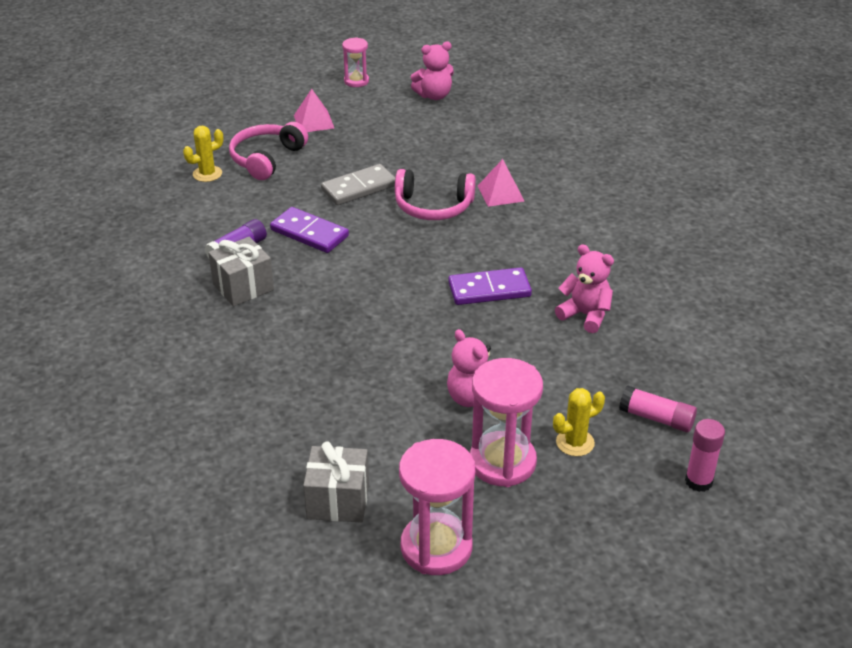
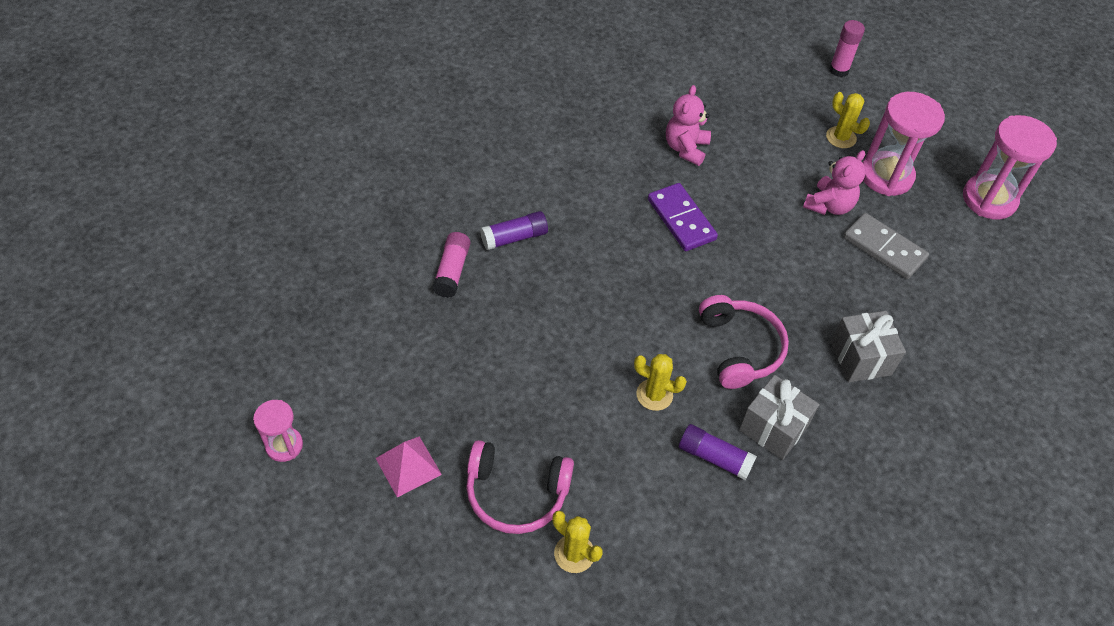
camera: 110 degrees left, 15 degrees up
(309, 233) = (654, 395): purple domino -> yellow cactus
(338, 500) = (987, 268): grey gift -> grey gift (861, 358)
(359, 188) = (548, 370): grey domino -> grey domino (884, 248)
(433, 206) = (560, 291): pink headphones -> pink headphones (740, 348)
(434, 95) = (309, 343): pink teddy bear -> none
(500, 193) = (514, 238): pink pyramid -> purple glue stick
(656, 418) = (788, 95): pink glue stick -> pink glue stick (452, 271)

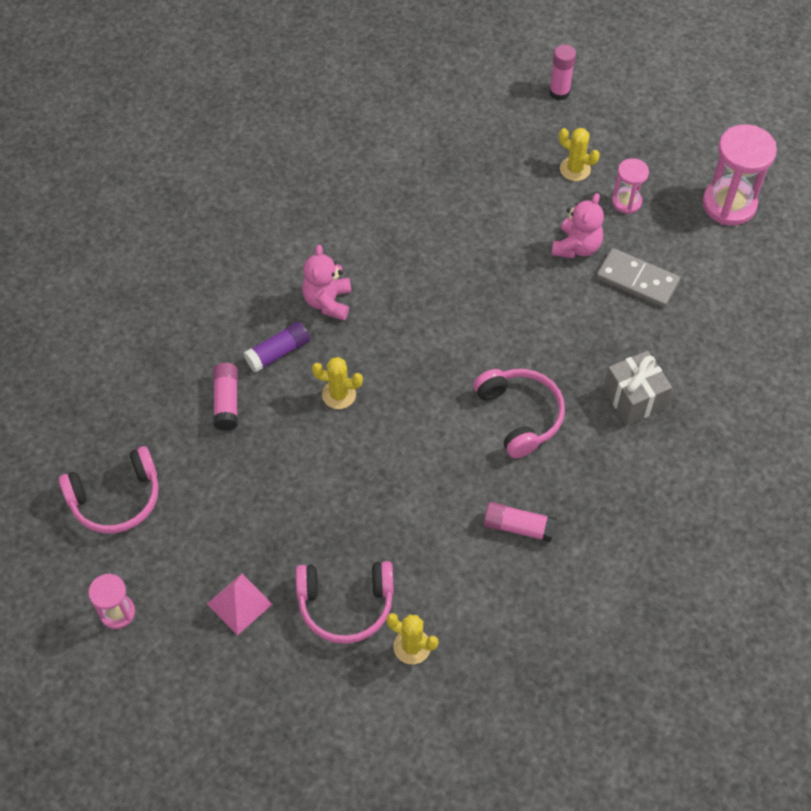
camera: 10 degrees left, 5 degrees up
(318, 336) = (116, 499): none -> pink headphones
(654, 395) = (450, 480): yellow cactus -> yellow cactus (339, 394)
(681, 219) = (436, 295): purple domino -> none
(686, 148) = (424, 216): pink teddy bear -> pink teddy bear (328, 302)
(714, 457) = (518, 527): purple glue stick -> pink glue stick
(773, 428) = (566, 486): grey gift -> none
(886, 176) = (626, 202): pink hourglass -> pink hourglass, size x0.56

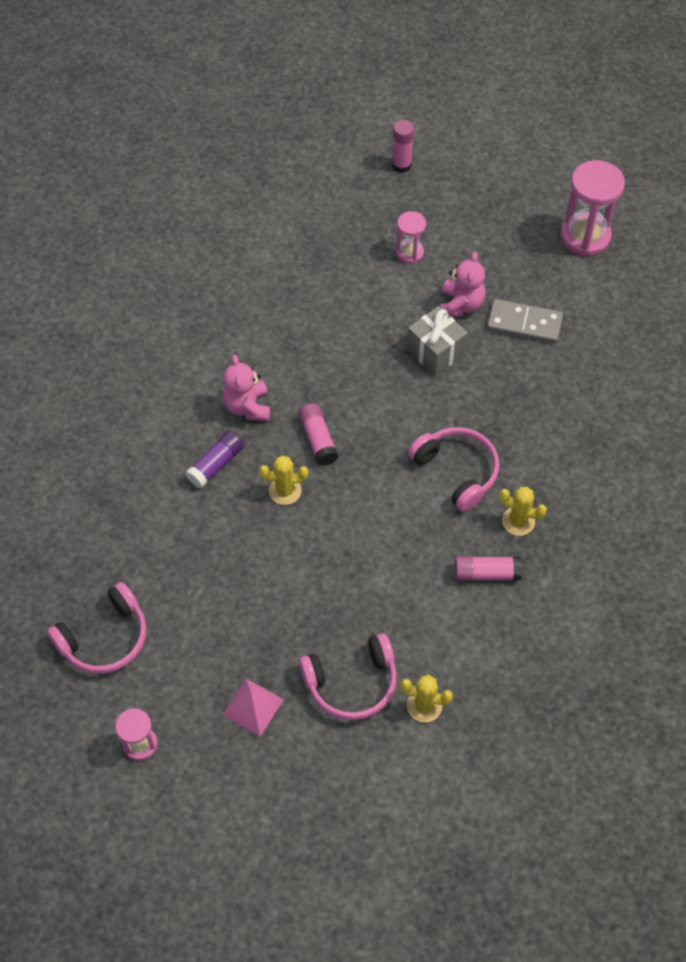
camera: 15 degrees left, 0 degrees up
(226, 402) = (181, 522): pink glue stick -> pink glue stick (318, 439)
(575, 169) = (437, 233): yellow cactus -> yellow cactus (518, 521)
(626, 202) = (493, 254): pink hourglass -> pink hourglass (409, 252)
(634, 398) = (554, 432): grey gift -> grey gift (435, 352)

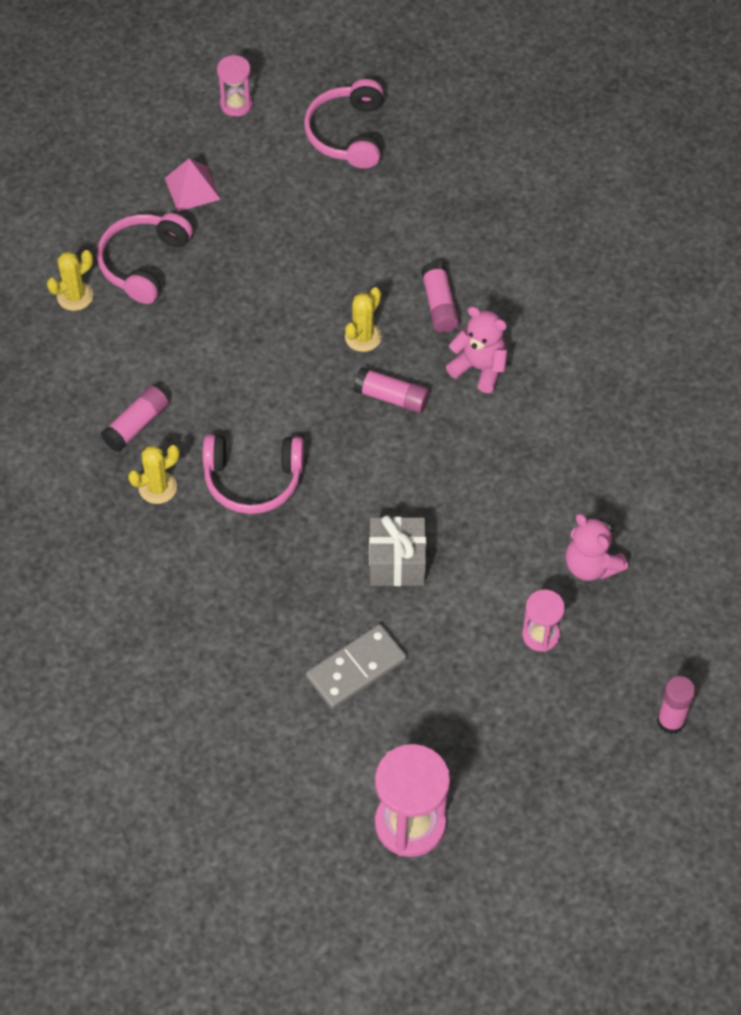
camera: 130 degrees right, 0 degrees up
(215, 465) = (439, 304): purple glue stick -> pink glue stick
(460, 305) = (432, 629): pink teddy bear -> pink teddy bear (591, 565)

